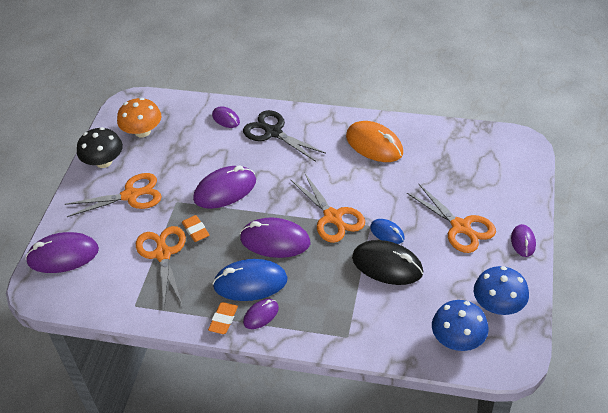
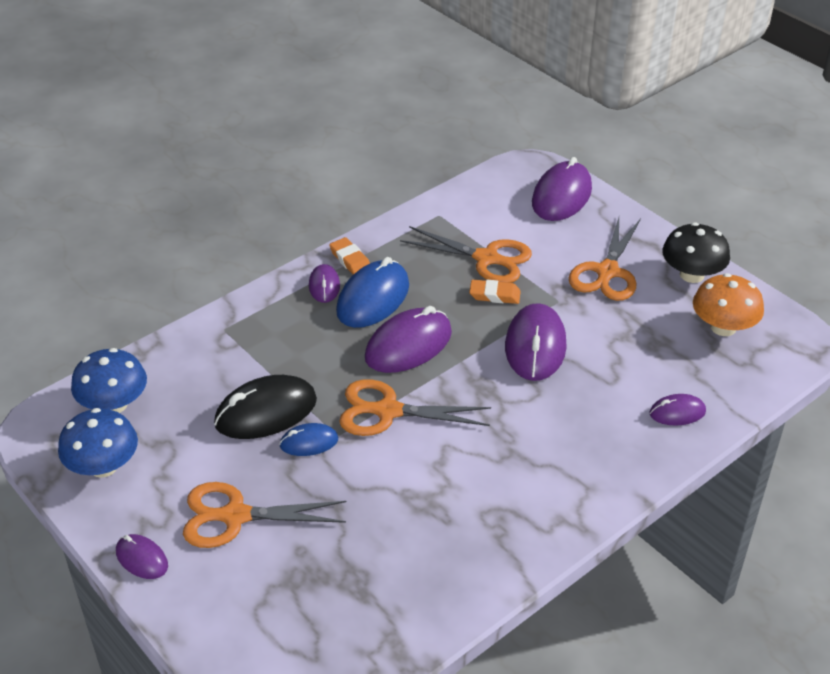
camera: 125 degrees right, 5 degrees down
(273, 132) = (601, 443): black scissors -> none
(374, 145) = (469, 531): orange mouse -> none

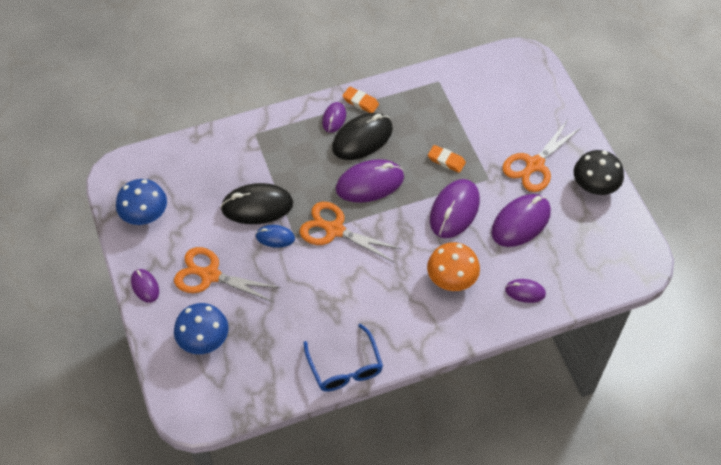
camera: 20 degrees right, 15 degrees up
(114, 404) = (166, 170): blue mushroom -> blue mushroom (203, 339)
(350, 260) = (360, 102): orange eraser -> orange eraser turned 45 degrees counterclockwise
(373, 299) = (362, 139): blue mouse -> black mouse
(486, 258) = (455, 128): orange scissors -> none
(489, 576) = (345, 368): none -> blue glasses
(561, 196) = (534, 90): purple mouse -> purple mouse (521, 222)
(723, 327) = (593, 235): orange mushroom -> orange mushroom (452, 278)

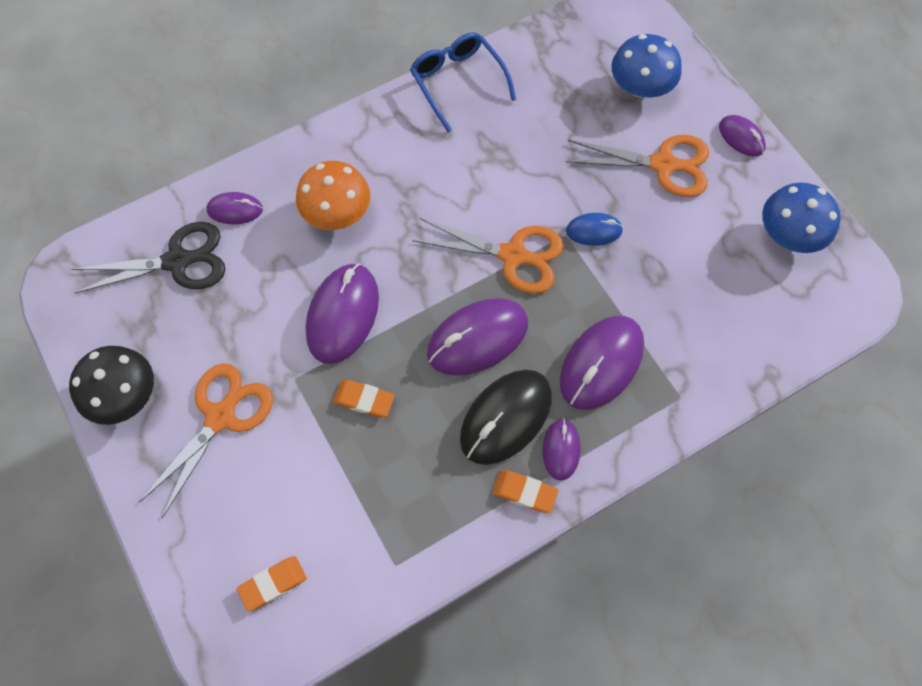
camera: 170 degrees right, 10 degrees up
(257, 206) = (634, 273): black mouse -> none
(505, 83) = (273, 584): none -> orange eraser
(521, 222) = (242, 312): purple mouse -> purple mouse (601, 364)
(565, 262) = (177, 261): none -> black scissors

